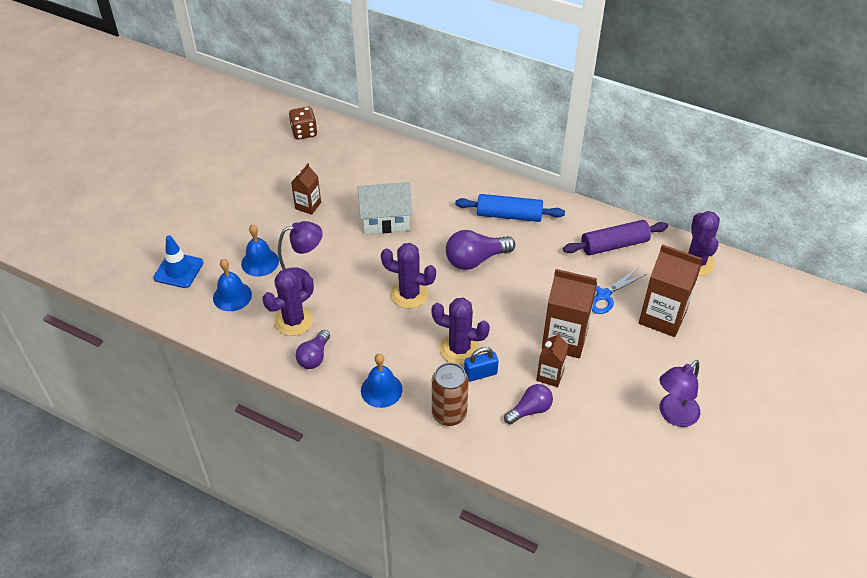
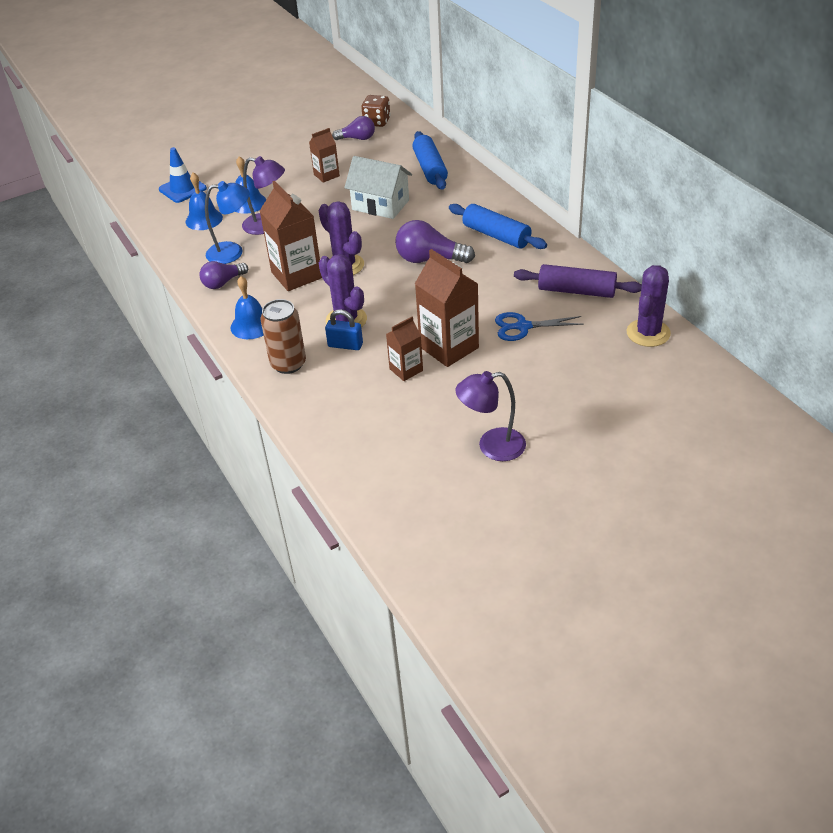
camera: 35 degrees right, 5 degrees down
(293, 321) = (232, 252): purple cactus -> blue lamp
(396, 167) = (430, 169): none -> blue rolling pin
(530, 410) = (360, 388): purple light bulb -> purple light bulb (357, 138)
(662, 317) = (564, 365): brown carton -> brown carton (296, 275)

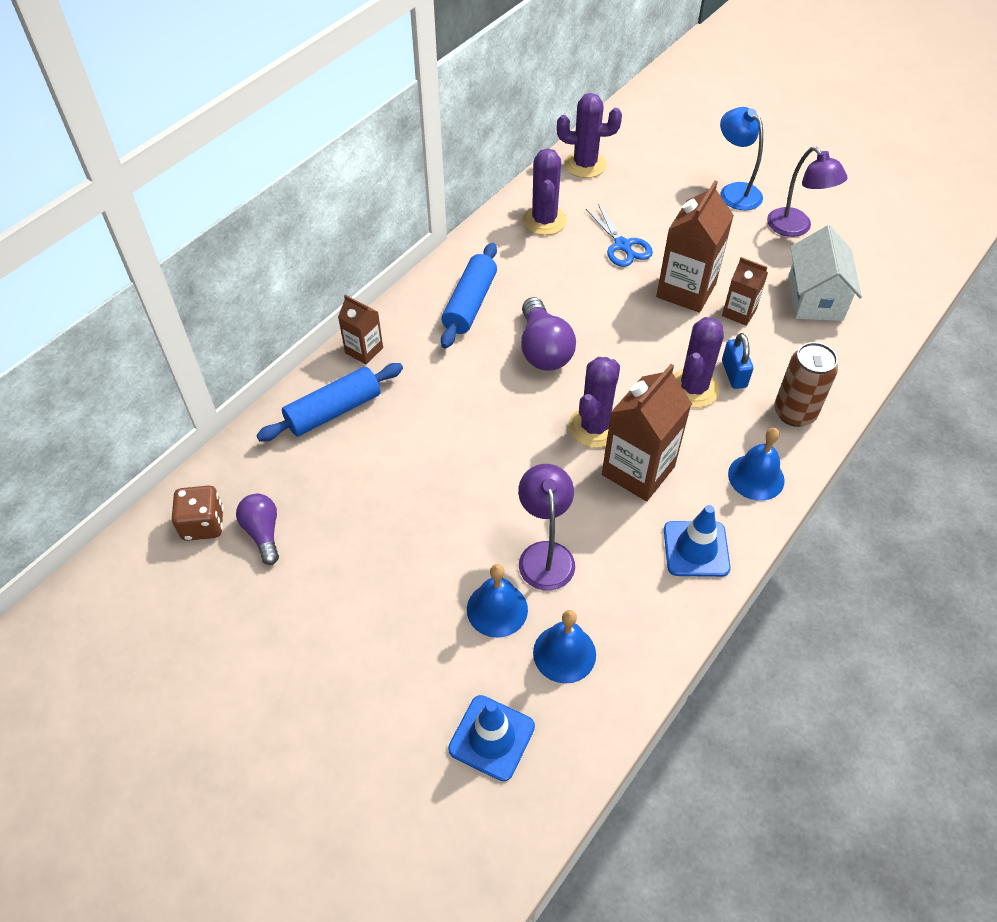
camera: 115 degrees left, 10 degrees up
(223, 283) = (696, 549): purple light bulb -> blue traffic cone
(232, 252) = (626, 570): blue lamp -> blue lamp (734, 191)
(326, 175) = (385, 532): brown carton -> brown carton (364, 350)
(380, 205) = (444, 437): white house -> white house (815, 298)
(576, 291) = (544, 221): purple rolling pin -> purple cactus

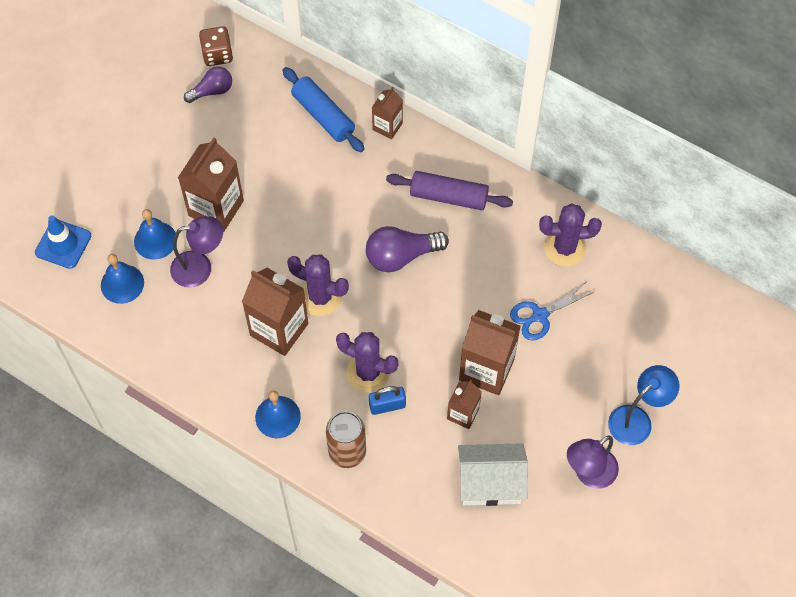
camera: 85 degrees right, 10 degrees up
(455, 533) = (216, 208): none -> brown carton
(470, 304) = (448, 196): blue rolling pin -> purple rolling pin
(585, 165) = (654, 280): purple cactus -> none
(696, 549) = (208, 370): blue traffic cone -> none

